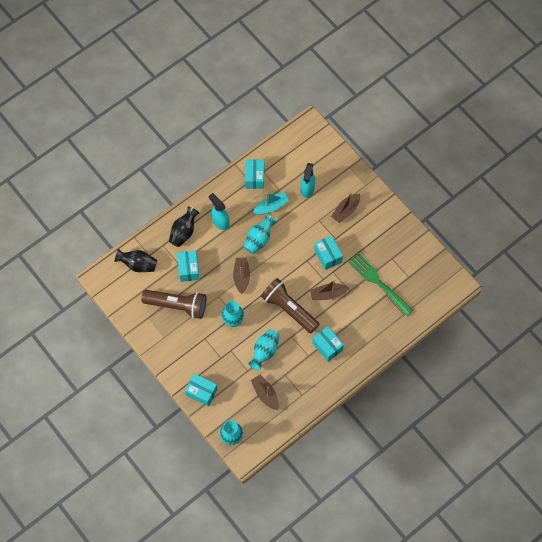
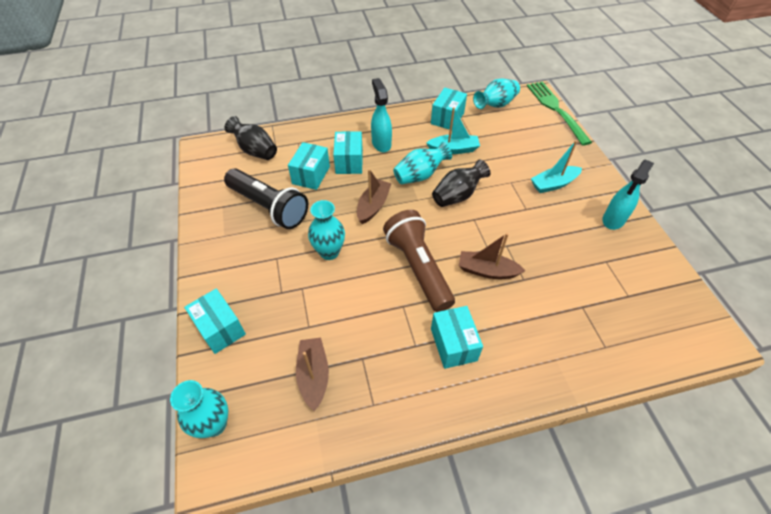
camera: 25 degrees right, 15 degrees down
(177, 305) = (269, 207): brown flashlight -> black flashlight
(184, 232) = (331, 139): black vase -> black vase (457, 195)
(265, 351) = (350, 310): turquoise vase -> turquoise vase (495, 105)
(307, 189) = (509, 147): turquoise spray bottle -> turquoise spray bottle (613, 220)
(327, 256) = (506, 224): turquoise box -> turquoise box (349, 162)
(346, 210) = (553, 184): brown boat -> turquoise boat
(378, 282) = (574, 284): green fork -> green fork (556, 110)

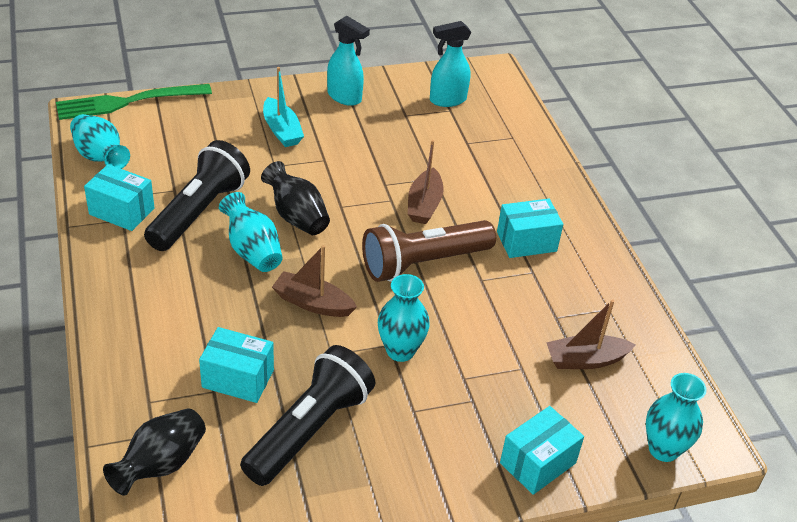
camera: 95 degrees left, 10 degrees down
(349, 162) = (211, 331): turquoise box -> none
(381, 144) = (171, 291): turquoise spray bottle -> turquoise spray bottle (447, 100)
(453, 149) = (199, 211): turquoise boat -> black flashlight

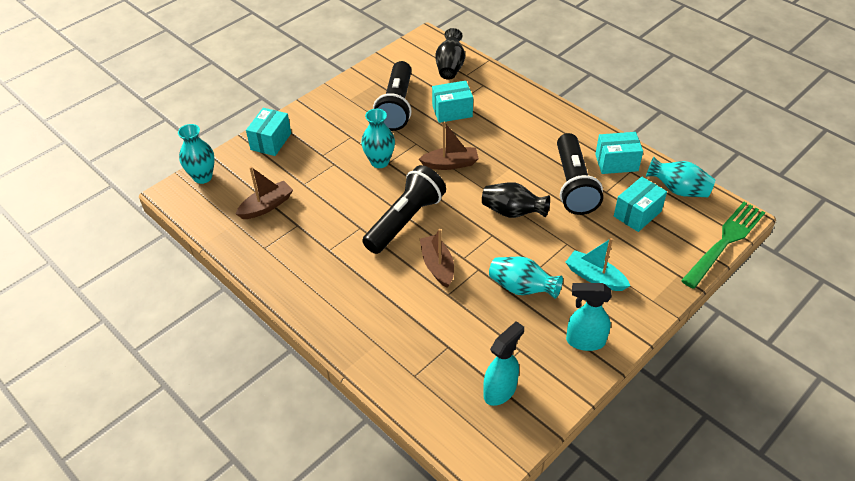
camera: 155 degrees right, 5 degrees up
(252, 251) = (515, 177): turquoise vase -> turquoise vase (522, 288)
(423, 263) = (405, 220): brown flashlight -> black flashlight
(526, 241) = (345, 272): turquoise box -> turquoise box (637, 214)

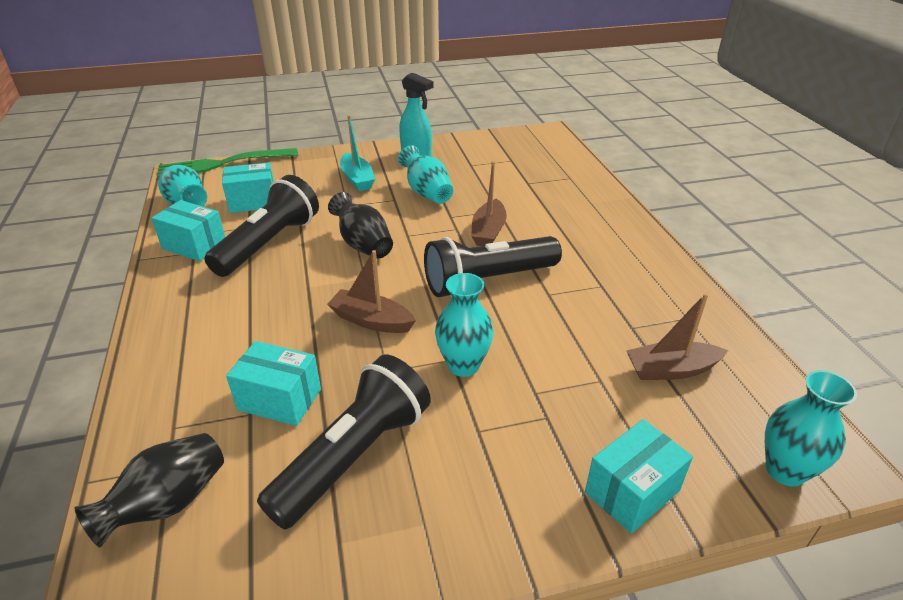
camera: 150 degrees left, 10 degrees down
(500, 390) = (508, 153): turquoise spray bottle -> none

